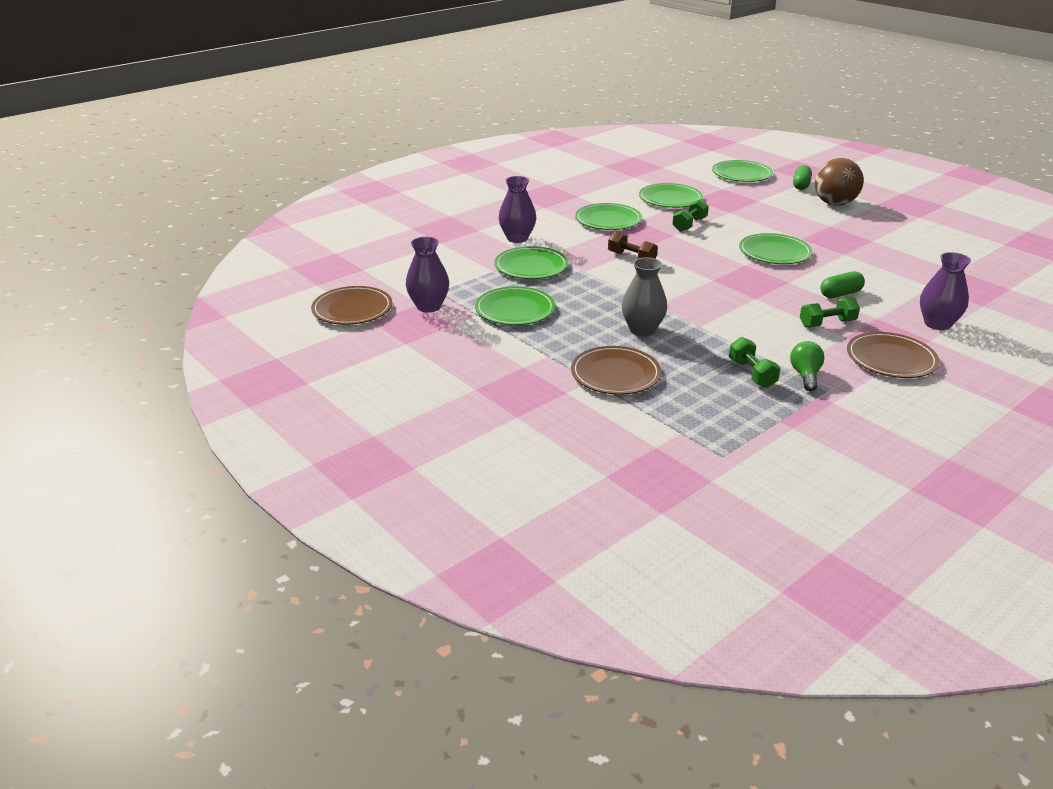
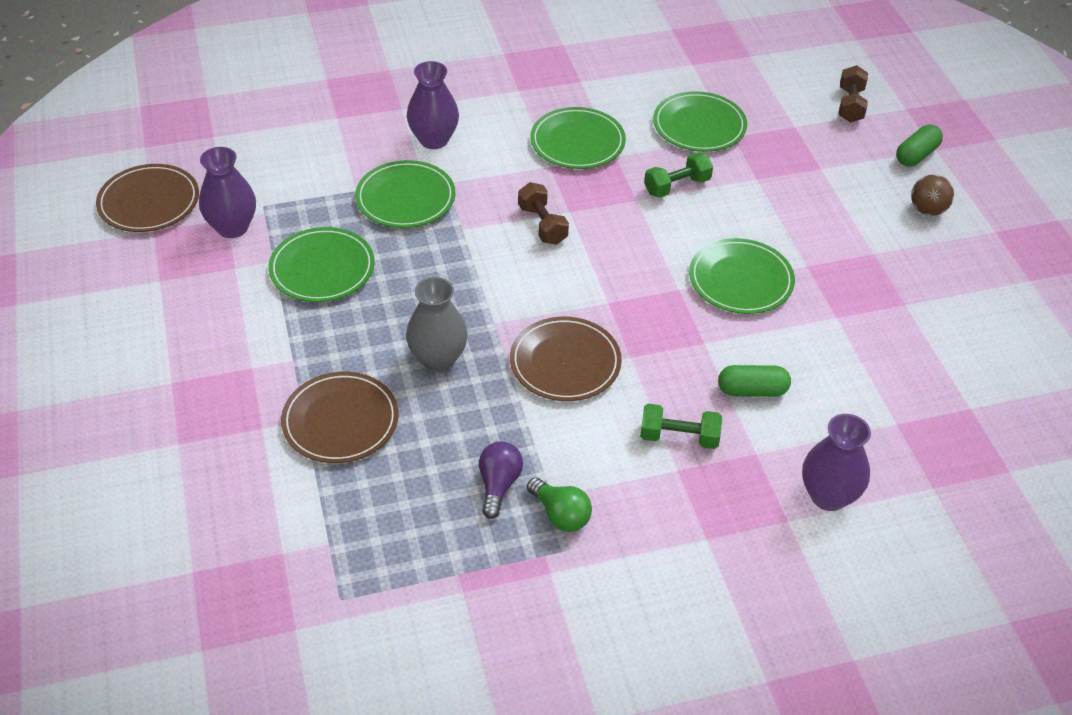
camera: 25 degrees right, 15 degrees up
(741, 174) = (850, 105): green plate -> brown dumbbell
(752, 373) = (498, 485): green dumbbell -> purple light bulb
(805, 375) = (560, 515): green light bulb -> green light bulb turned 105 degrees clockwise
(834, 204) = (927, 210): brown ball -> brown ball, size x0.57
(891, 359) = (698, 532): brown plate -> brown plate (565, 362)

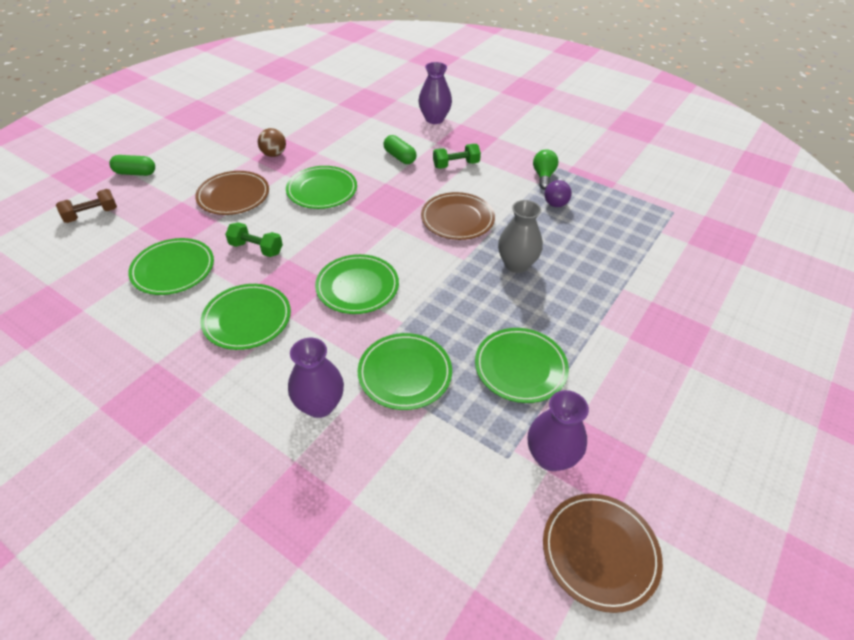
camera: 130 degrees left, 0 degrees up
(340, 421) = (603, 274): brown plate -> brown plate (233, 196)
(498, 485) = (556, 200): purple light bulb -> purple light bulb turned 45 degrees counterclockwise
(542, 225) = (357, 286): brown dumbbell -> green plate
(679, 437) = (456, 165): green dumbbell -> green dumbbell turned 75 degrees counterclockwise
(927, 210) = (192, 154): brown ball -> brown ball (274, 154)

